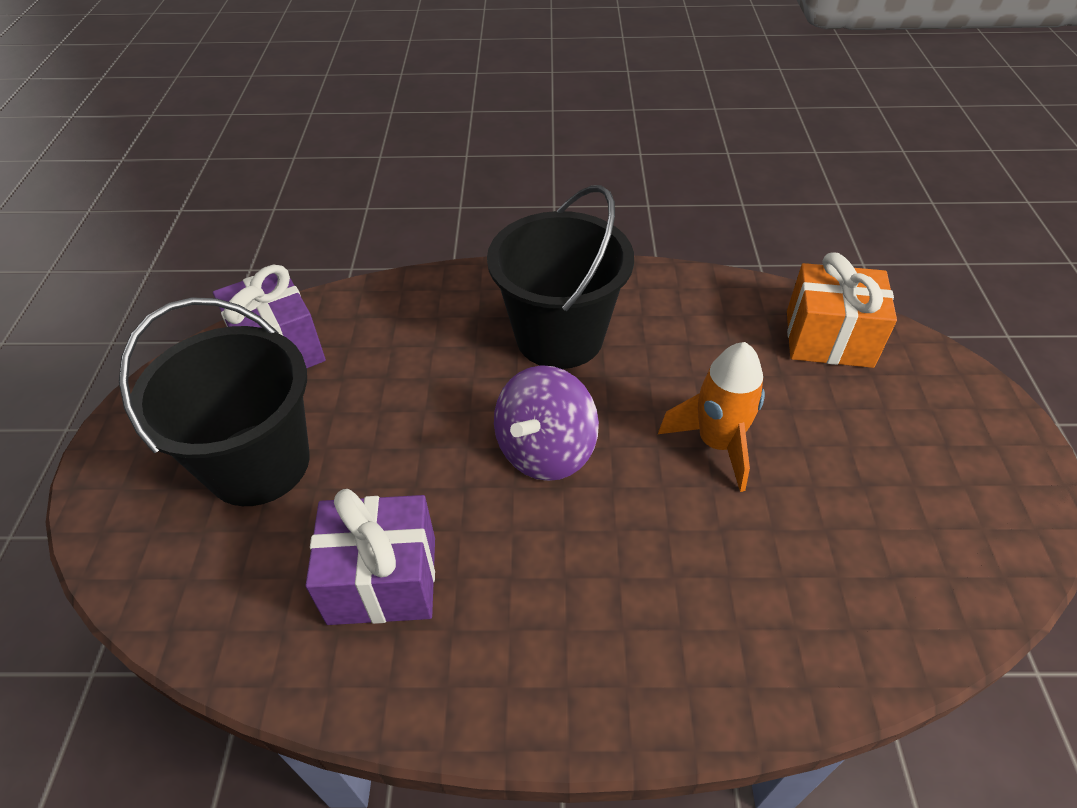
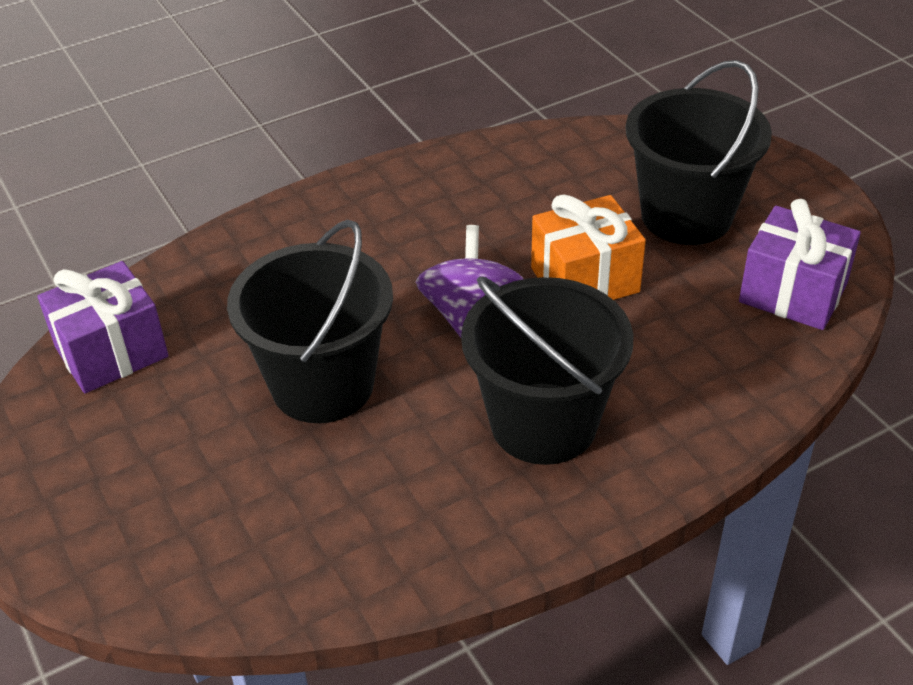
camera: 150 degrees right, 5 degrees down
(382, 580) = (517, 197): purple gift -> purple gift (111, 352)
(717, 443) = (323, 385): orange rocket -> black bucket
(828, 338) = (242, 556): orange gift -> orange gift (585, 280)

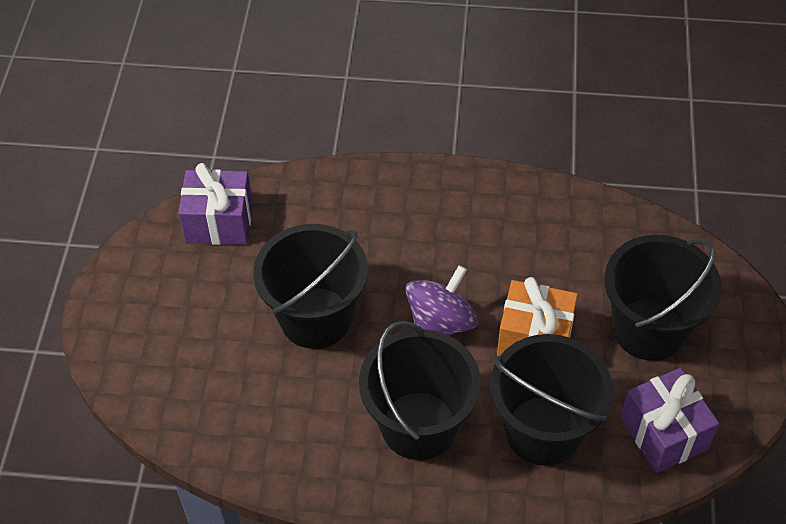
camera: 35 degrees right, 10 degrees up
(677, 355) = (543, 430): none -> black bucket

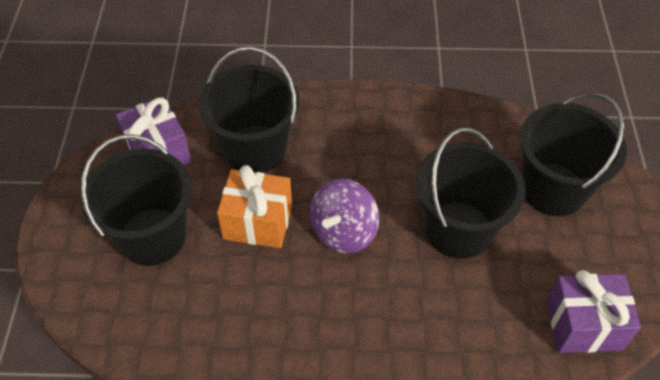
camera: 175 degrees right, 0 degrees up
(419, 425) = (355, 148): black bucket -> black bucket (553, 189)

